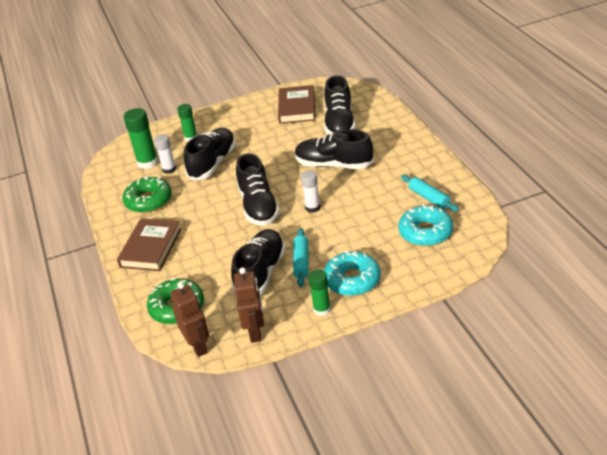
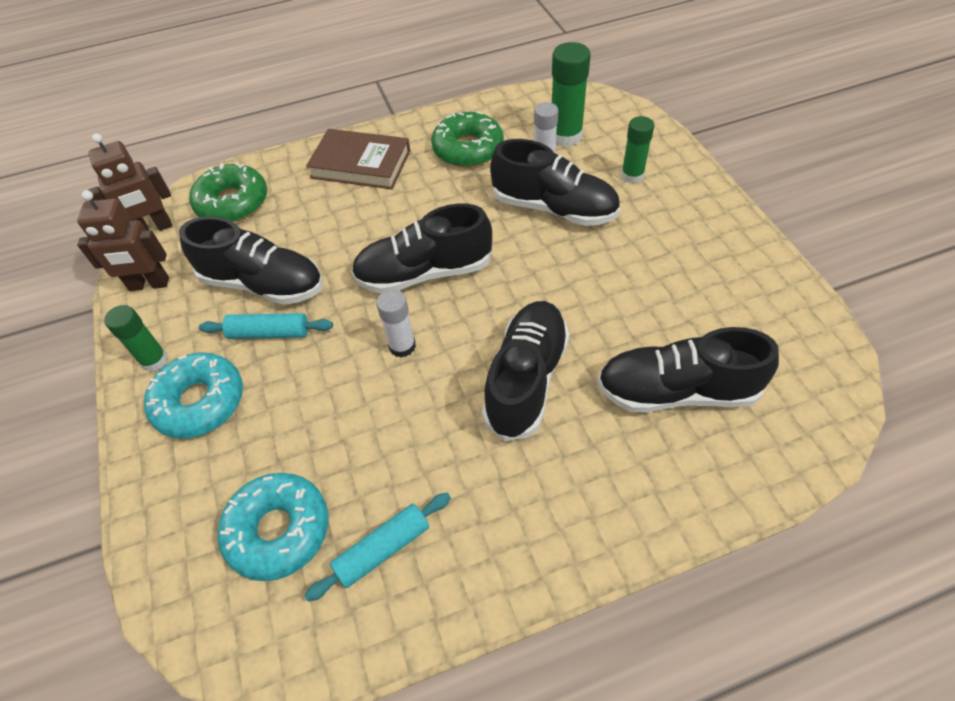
camera: 90 degrees right, 15 degrees up
(297, 108) = (735, 316): brown book -> none

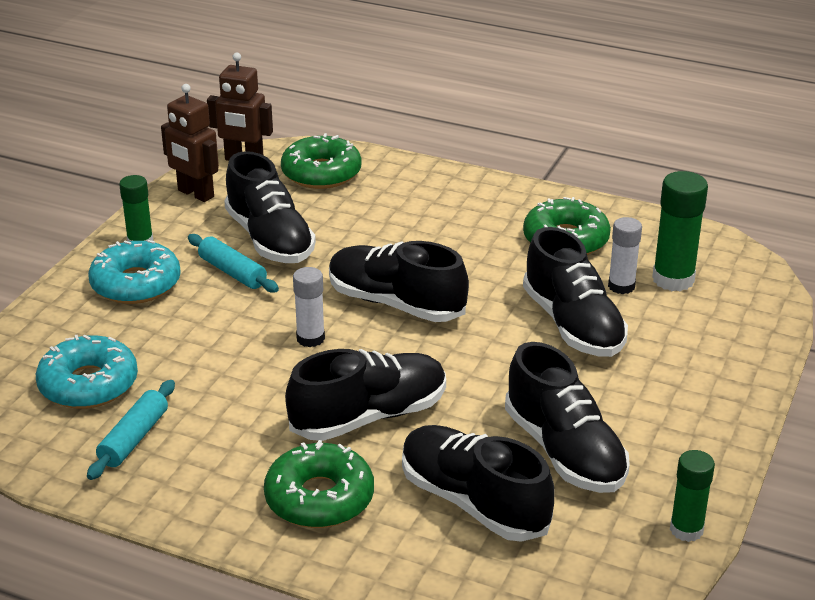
camera: 40 degrees right, 20 degrees down
(361, 164) = (457, 201): brown book -> none
(382, 549) = (134, 438): turquoise rolling pin -> turquoise rolling pin turned 75 degrees counterclockwise
(584, 477) = (319, 498): none -> green donut
(632, 175) = (687, 344): green glue stick -> green glue stick (686, 530)
(673, 306) = (564, 451): none -> black shoe

